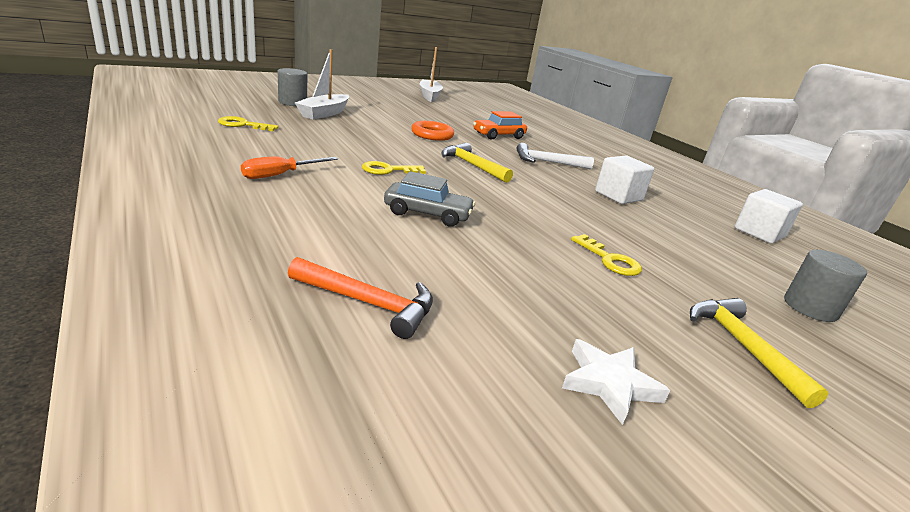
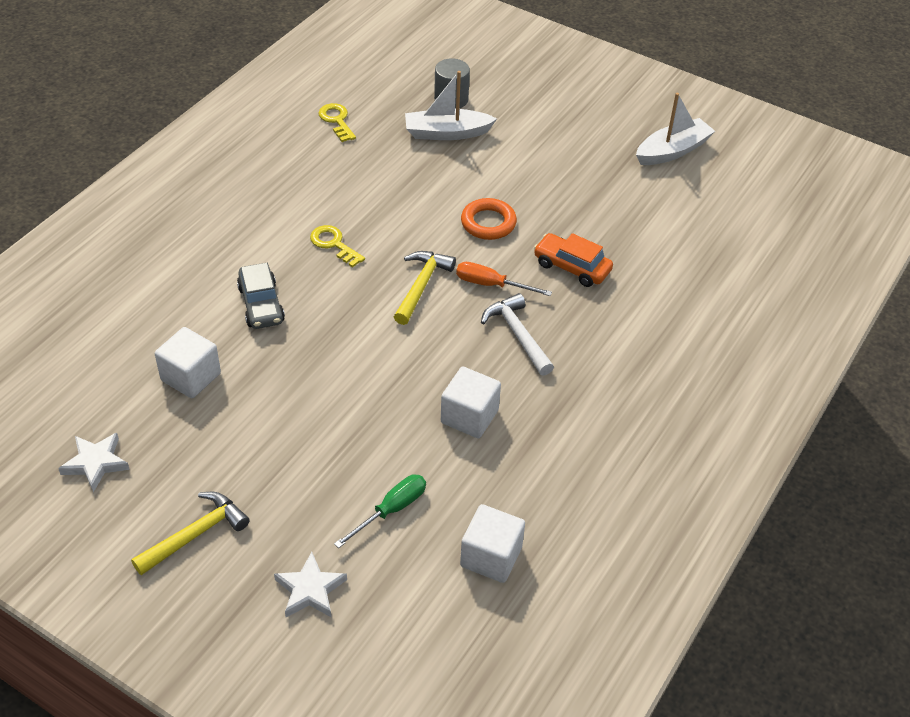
camera: 65 degrees right, 20 degrees up
(280, 175) = (249, 202): orange screwdriver -> orange screwdriver (491, 284)
(369, 303) = (102, 333): orange hammer -> none
(498, 274) = (191, 377): none -> white cube
(609, 260) = (280, 435): yellow key -> none
(711, 247) = (391, 510): none -> green screwdriver
(810, 308) = (310, 590): grey cylinder -> white star

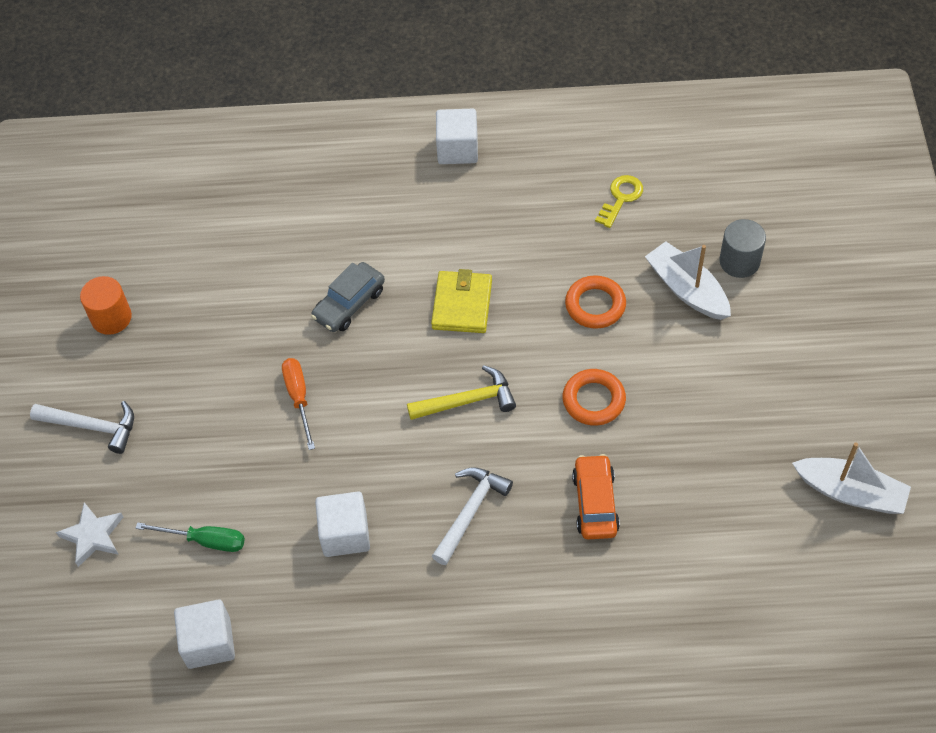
camera: 60 degrees right, 10 degrees up
(95, 463) = (111, 318): white star -> orange cylinder
(191, 377) = (236, 314): white cube -> white cube (457, 149)
(195, 534) = (92, 426): yellow hammer -> white hammer
(334, 244) = (462, 304): yellow key -> yellow wallet
(411, 180) = (595, 305): none -> orange ring
(491, 284) = (515, 452): orange screwdriver -> orange screwdriver (299, 398)

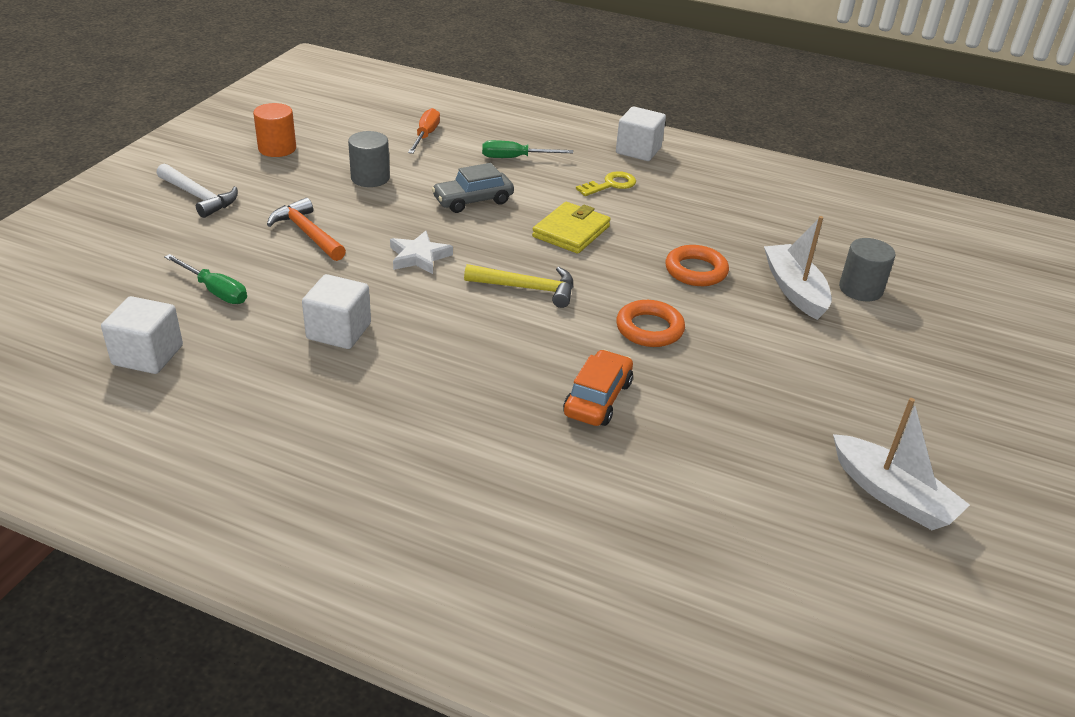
camera: 20 degrees right, 20 degrees down
(93, 536) = (129, 255): white star -> white star (419, 257)
(230, 426) = (307, 233): none -> orange hammer
(233, 318) = (370, 178): none -> grey cylinder
(299, 398) = (380, 237): orange screwdriver -> orange screwdriver (425, 136)
(349, 219) = (515, 158): none -> green screwdriver
(470, 511) = (468, 359): white hammer -> none
(621, 198) = (766, 218): yellow key -> yellow key (611, 185)

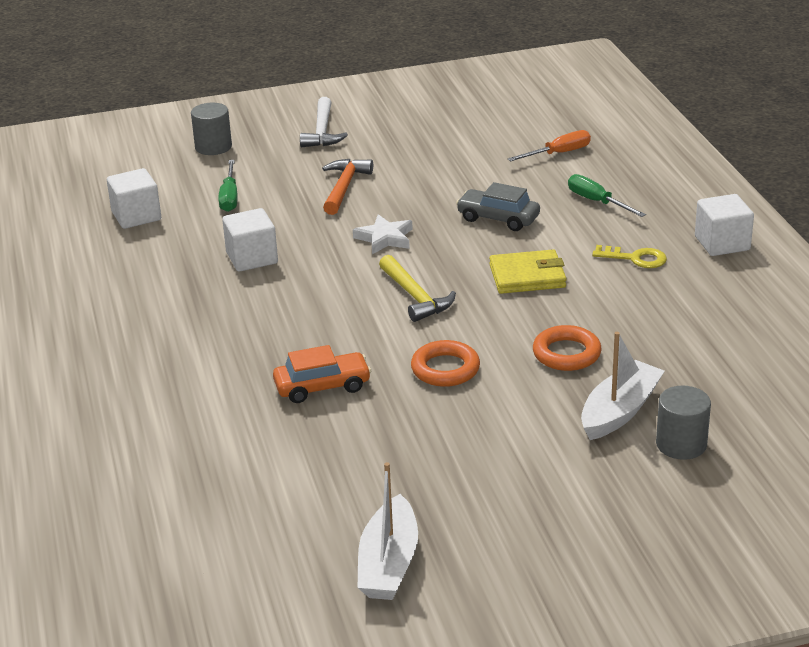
camera: 55 degrees right, 5 degrees down
(277, 148) = (431, 118): orange cylinder -> none
(370, 178) = (455, 168): grey cylinder -> grey cylinder (213, 147)

